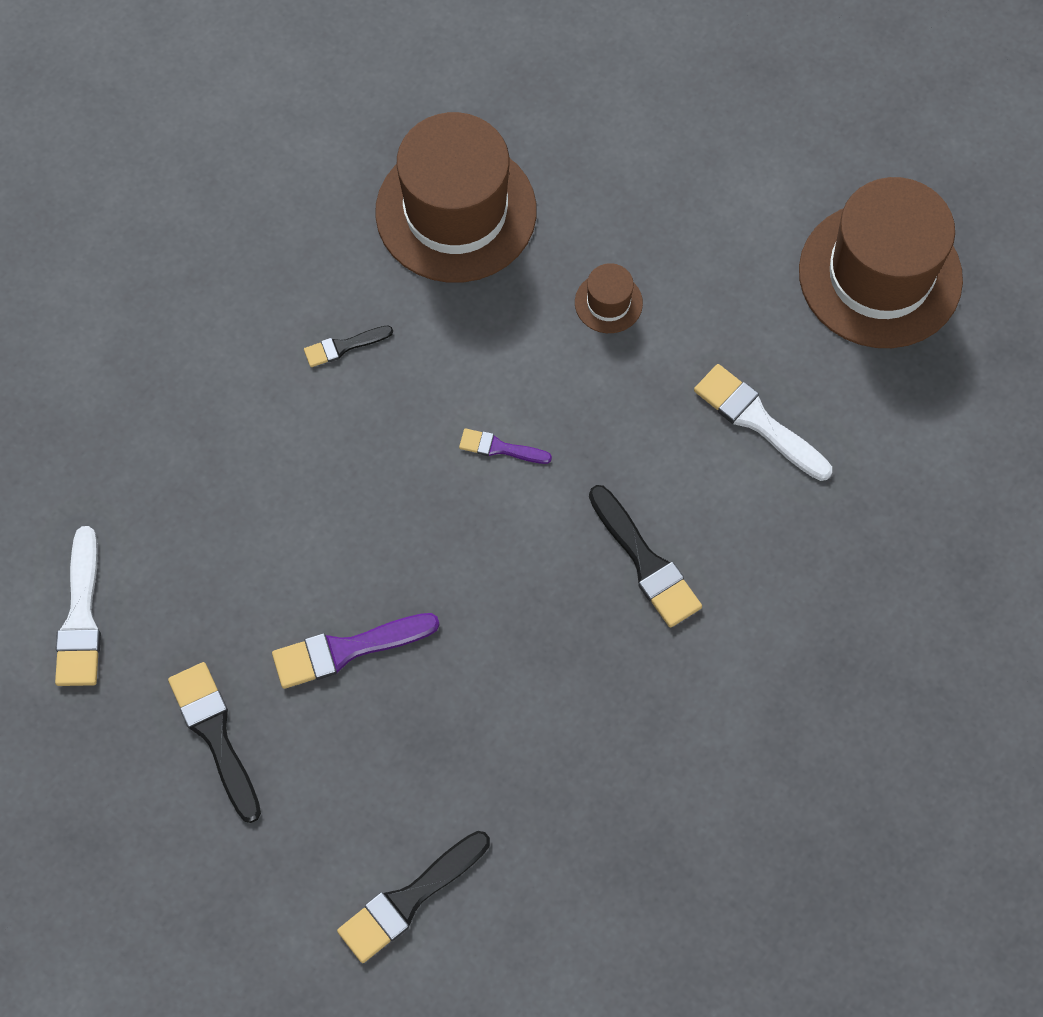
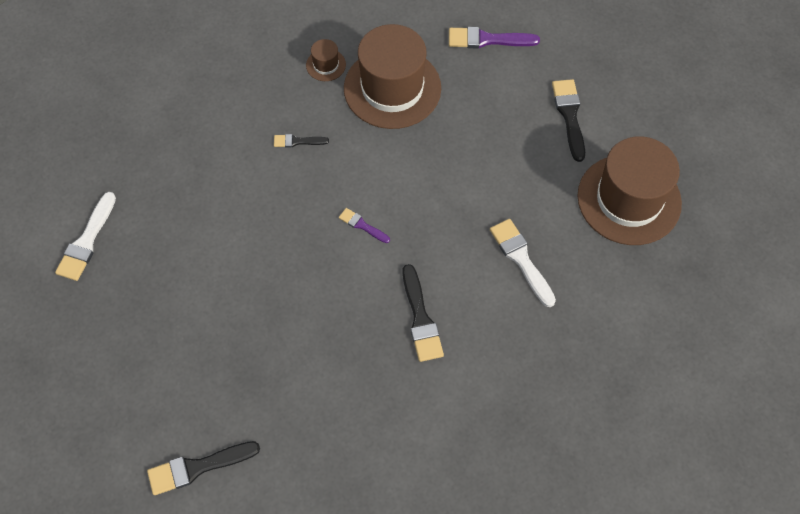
camera: 20 degrees right, 5 degrees down
(215, 735) = (130, 332): black brush -> black brush (569, 115)
(347, 650) = (225, 310): purple brush -> purple brush (487, 39)
(608, 303) = (459, 164): brown hat -> brown hat (326, 65)

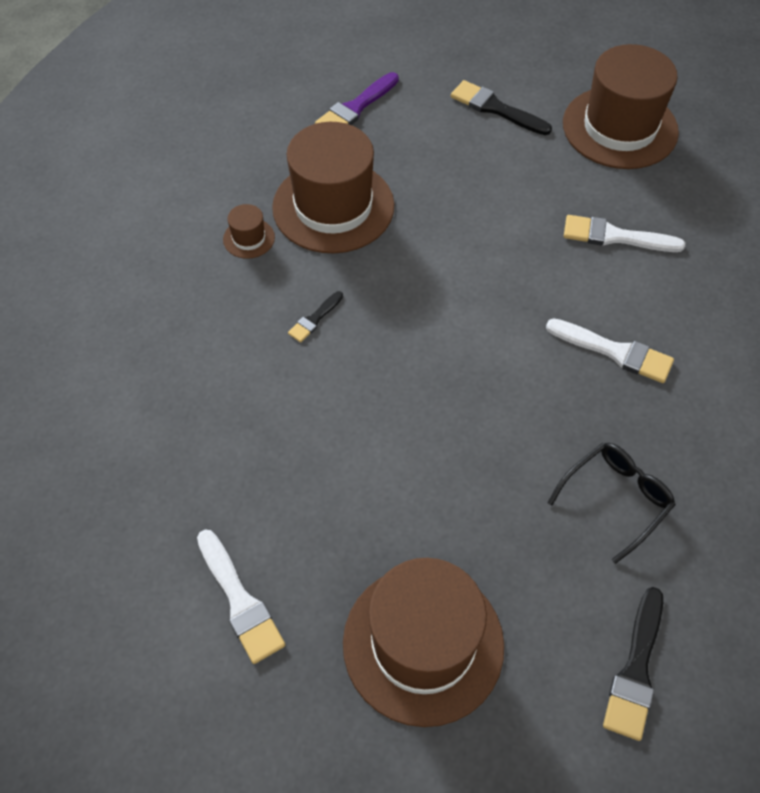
camera: 50 degrees left, 5 degrees down
(130, 346) = (423, 644): none -> brown hat
(306, 387) = (616, 499): none -> black glasses
(362, 225) = (467, 330): purple brush -> none
(420, 318) = (615, 352): black brush -> white brush

